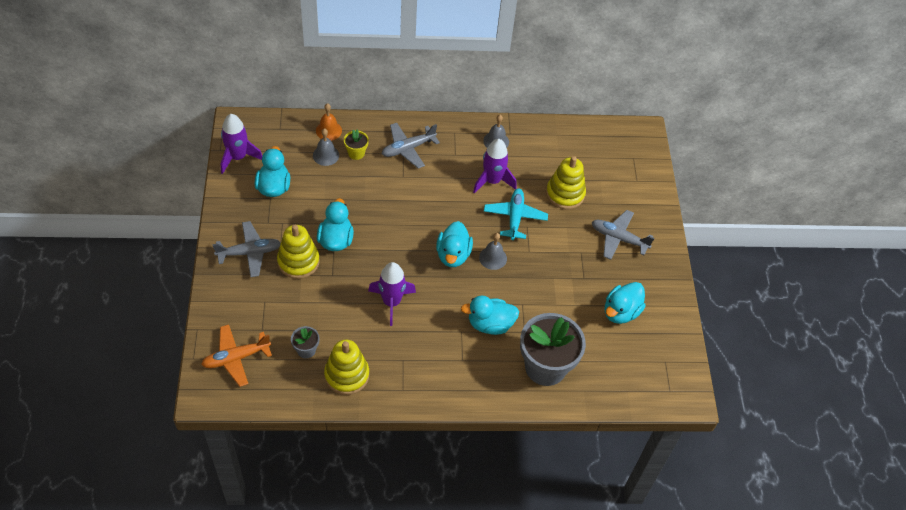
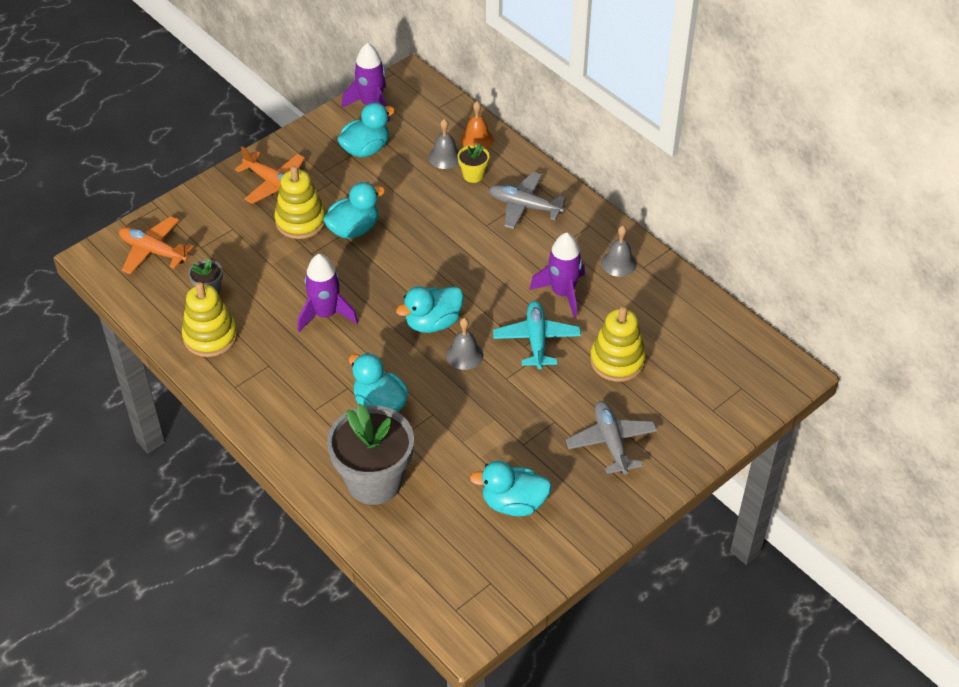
camera: 55 degrees right, 5 degrees down
(249, 253) = (274, 183): grey plane -> orange plane
(515, 217) = (536, 340): turquoise plane -> turquoise plane turned 60 degrees counterclockwise

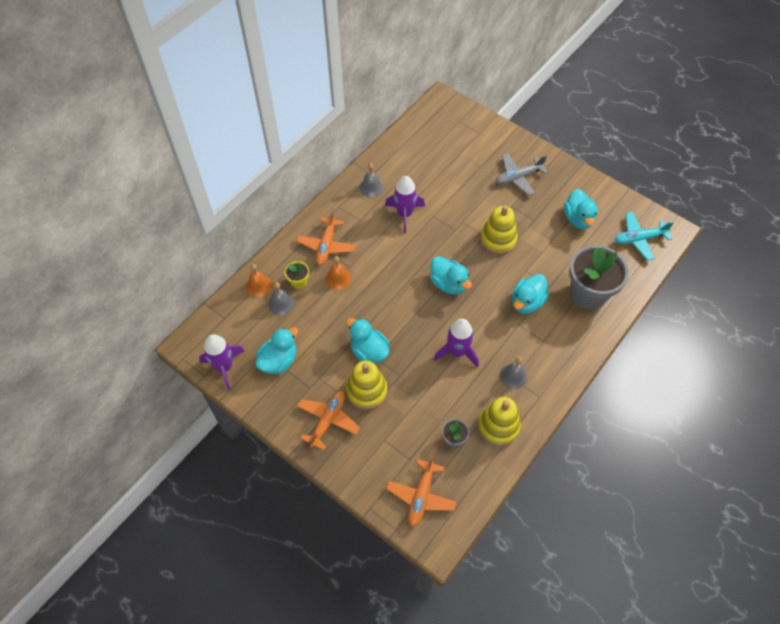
camera: 100 degrees left, 10 degrees up
(366, 149) = (278, 360): turquoise duck -> turquoise duck turned 90 degrees clockwise
(464, 355) = (472, 261): grey bell -> grey bell (513, 376)
(470, 212) = (338, 278): none -> orange bell
(525, 206) = (326, 246): grey plane -> orange plane
(536, 340) = (448, 223): turquoise plane -> turquoise plane (639, 239)
(617, 360) = (454, 180): yellow stacking toy -> yellow stacking toy (498, 239)

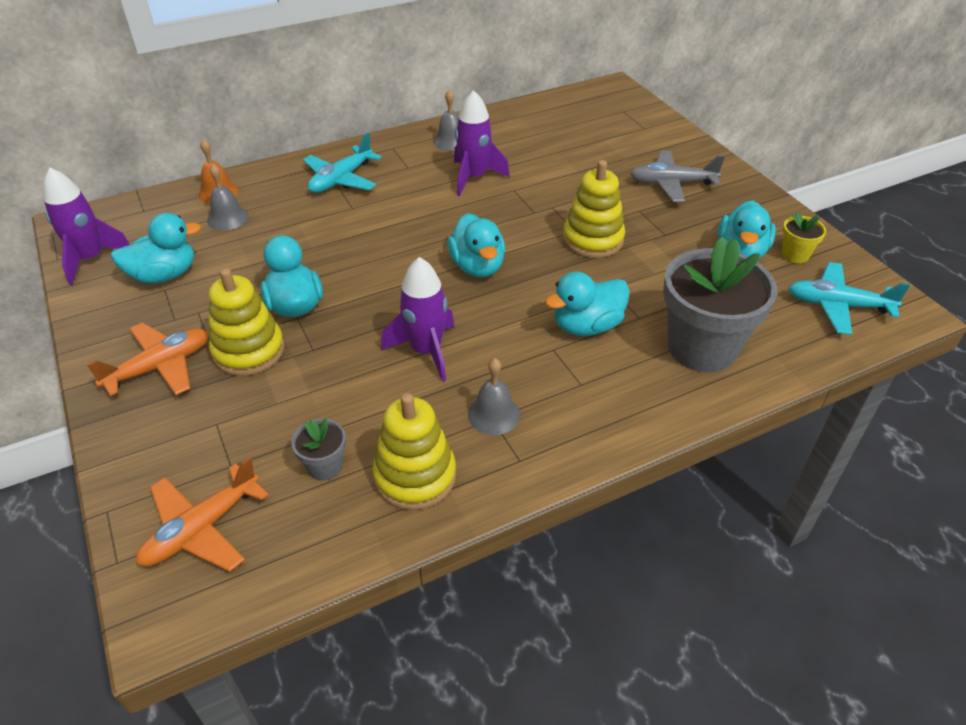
camera: 25 degrees right, 15 degrees down
(299, 282) = (271, 204): yellow flower pot -> yellow flower pot (795, 255)
(326, 246) = (341, 179): orange plane -> turquoise plane
(338, 278) = (326, 215): orange bell -> none

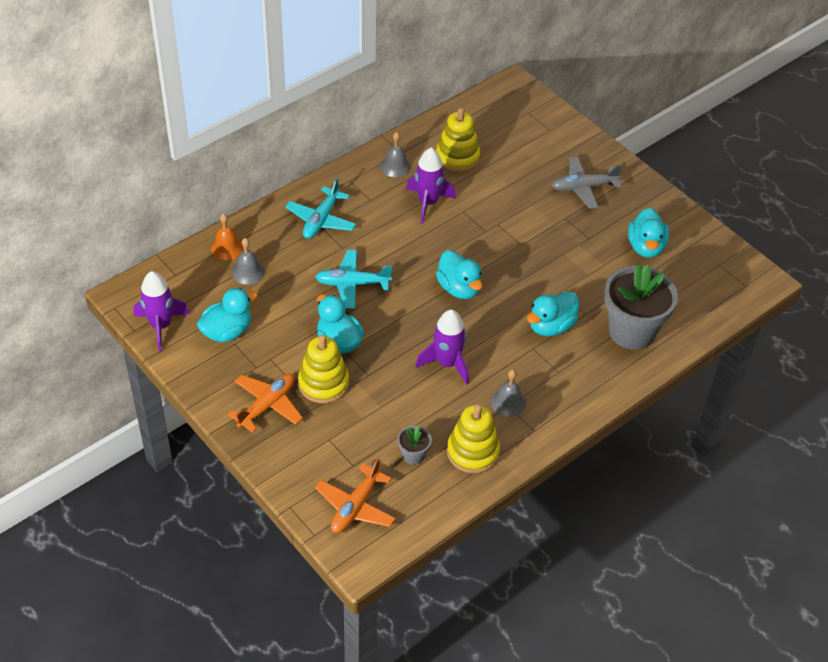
camera: 15 degrees left, 5 degrees up
(592, 239) = (536, 251): yellow stacking toy -> yellow stacking toy (457, 157)
(795, 255) = (684, 243): yellow flower pot -> none
(838, 305) = (717, 283): turquoise plane -> turquoise plane (352, 284)

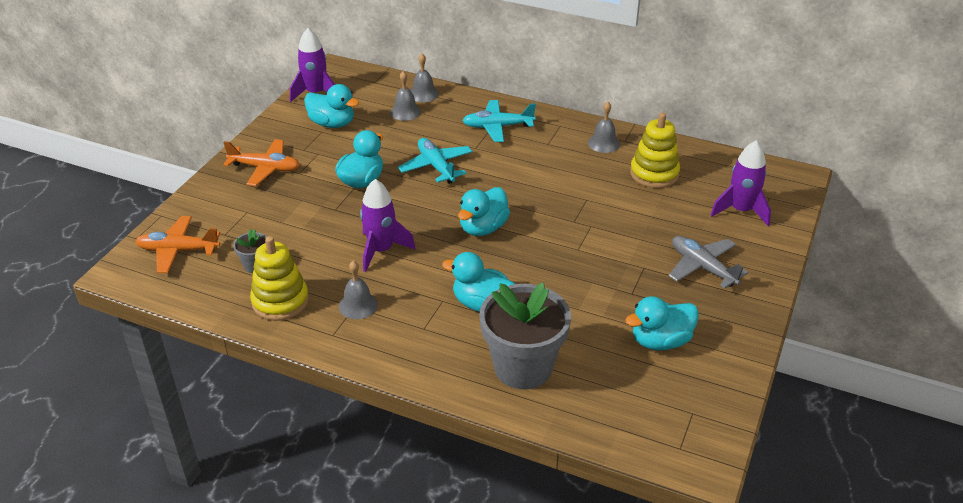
camera: 65 degrees right, 10 degrees down
(227, 248) = (423, 94): orange bell -> grey bell
(323, 383) = (308, 188): yellow stacking toy -> none
(428, 203) = (575, 176): purple rocket -> purple rocket (740, 211)

